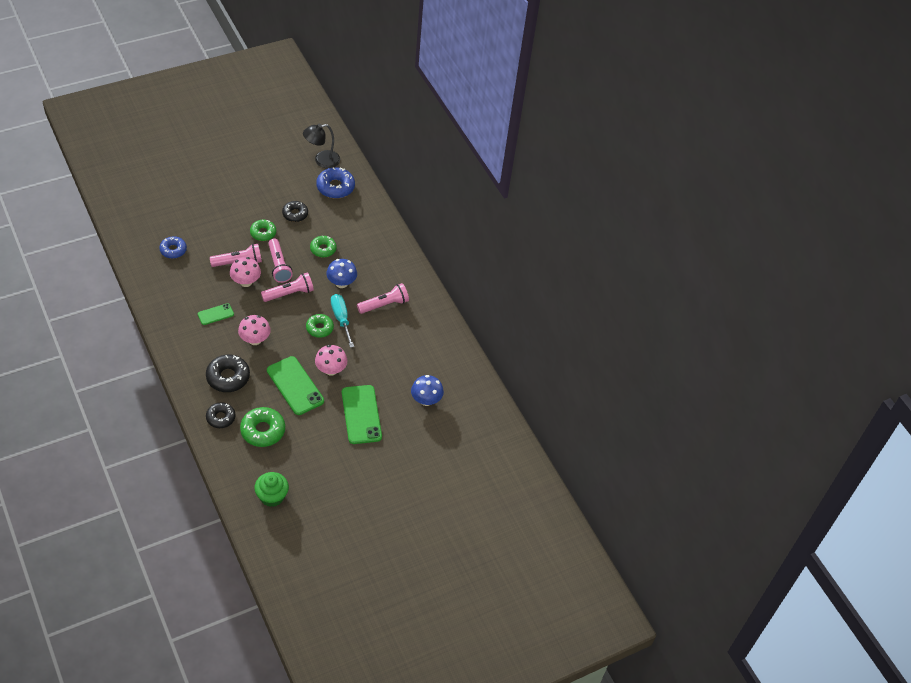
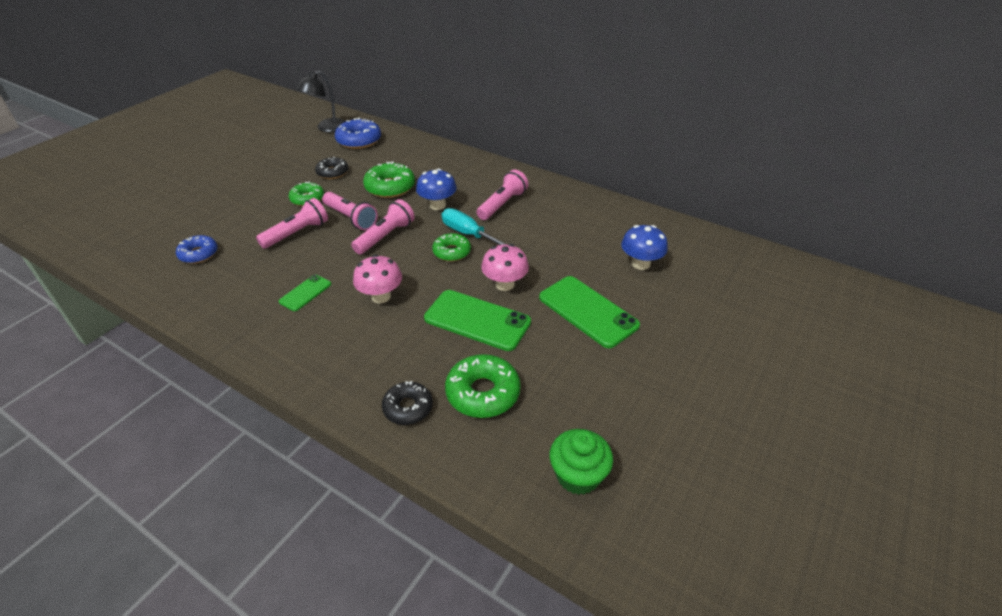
camera: 25 degrees left, 10 degrees down
(228, 377) = (378, 353): black donut -> none
(246, 282) = (321, 247): pink mushroom -> none
(323, 249) = (390, 187): green donut -> green donut, size x1.52

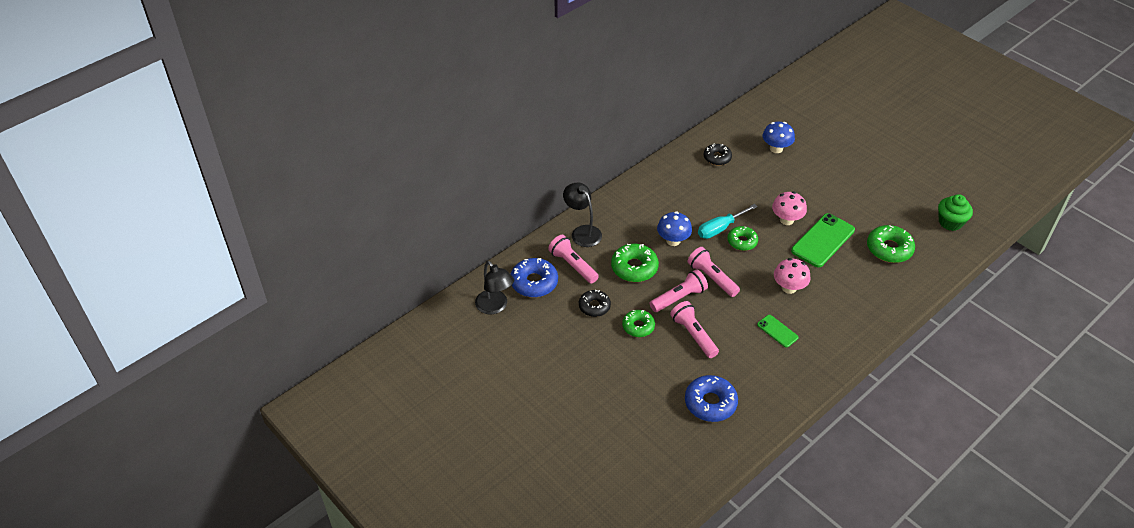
camera: 75 degrees left, 5 degrees up
(199, 254) = (710, 403): blue donut -> blue donut, size x1.52
(408, 408) = (898, 284): black donut -> black donut (717, 158)
(432, 154) = (582, 232): none -> black lamp
(502, 204) = (682, 201): pink flashlight -> pink flashlight (573, 265)
(587, 311) = (822, 186): green phone -> none

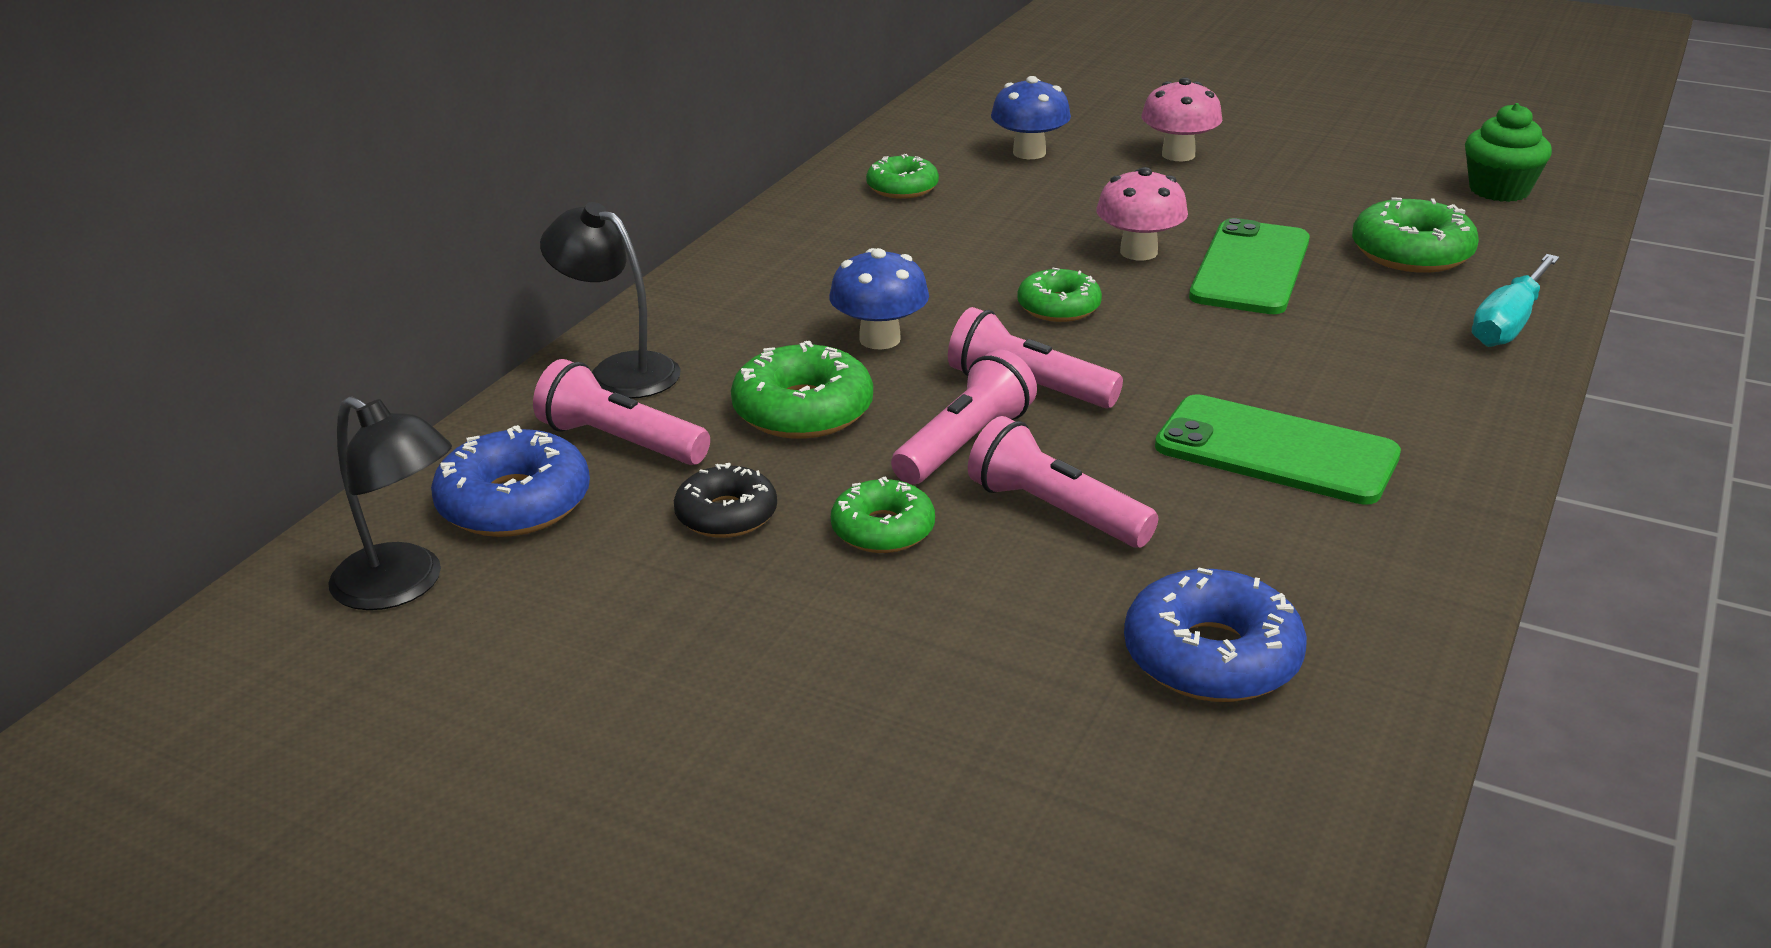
camera: 20 degrees left, 15 degrees down
(717, 158) = (902, 188): black donut -> green donut
(720, 228) = (988, 296): turquoise screwdriver -> turquoise screwdriver (1508, 323)
(777, 331) = (1276, 451): green phone -> green phone, size x1.89
(789, 288) = (1238, 363): pink mushroom -> pink mushroom (1178, 155)

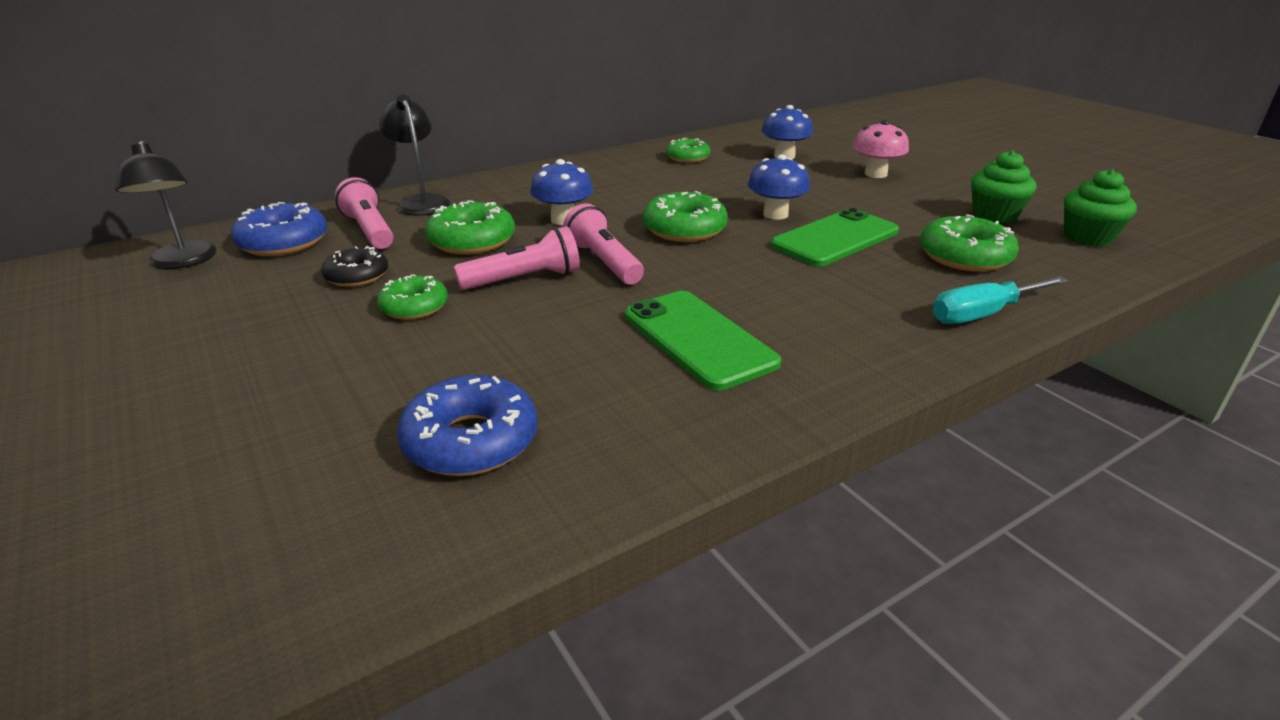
camera: 30 degrees right, 0 degrees up
(1055, 511) = (516, 328): pink flashlight -> none
(1058, 307) = (684, 229): green donut -> green donut, size x1.52
(1138, 252) = (775, 214): pink mushroom -> blue mushroom
(1378, 184) = (994, 215): none -> green cupcake

